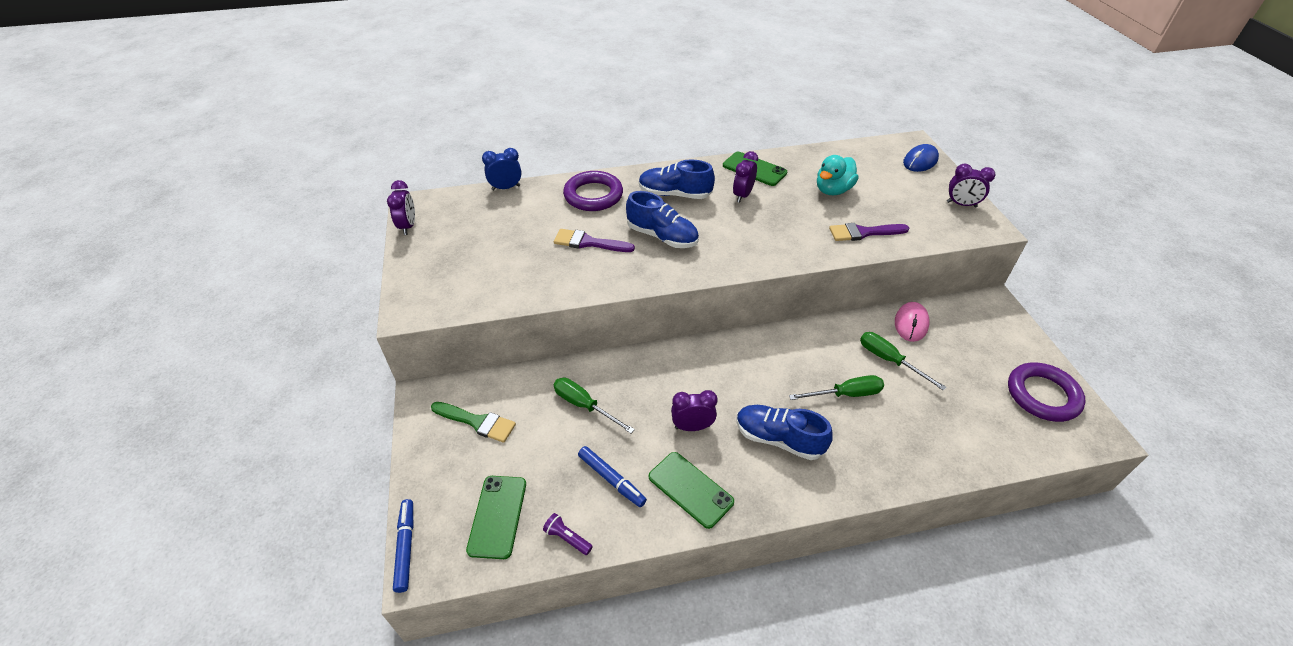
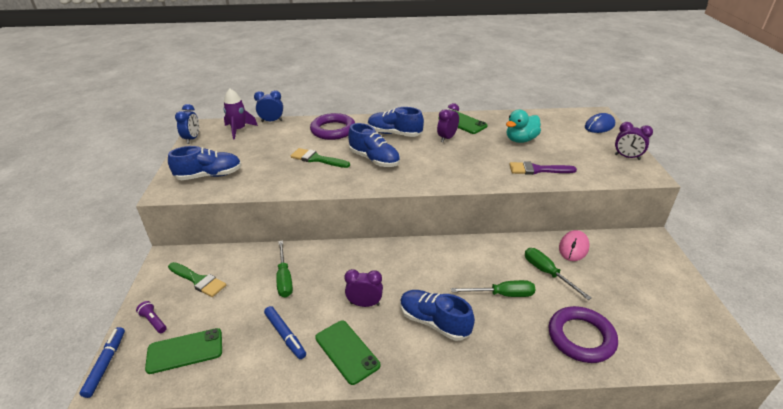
camera: 10 degrees right, 10 degrees down
(408, 226) = (192, 139): purple clock -> blue clock
(456, 282) = (209, 176): none -> blue shoe
(466, 206) = (239, 130): none -> purple rocket
(497, 516) = (185, 351): green phone -> green phone turned 60 degrees clockwise
(567, 538) = (232, 375): purple flashlight -> purple flashlight (153, 321)
(584, 406) = (284, 278): green screwdriver -> green screwdriver turned 150 degrees counterclockwise
(588, 242) = (317, 159): purple brush -> green brush
(1042, 395) = (683, 316): purple ring -> purple ring (581, 337)

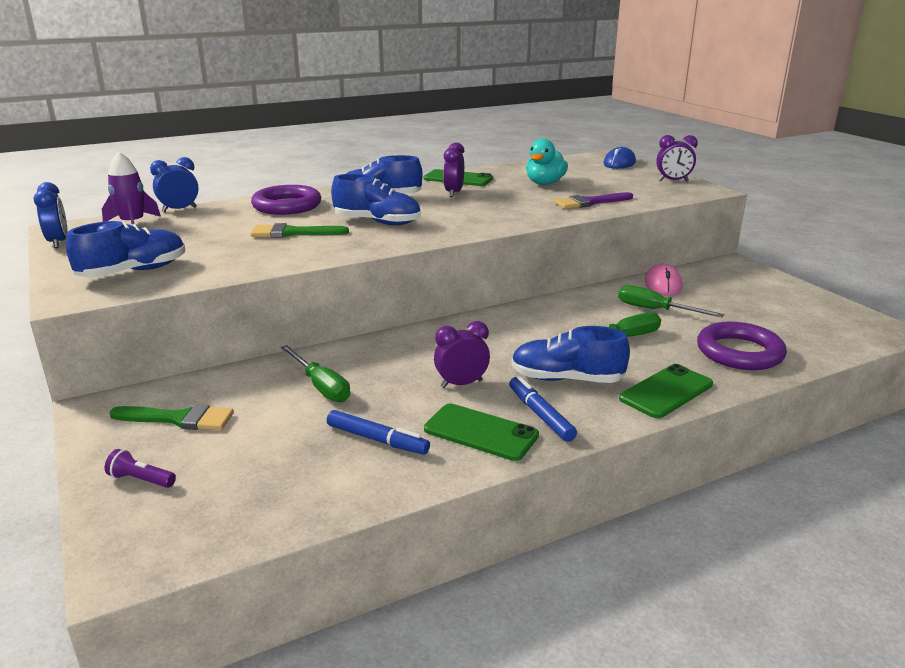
camera: 25 degrees left, 10 degrees down
(106, 364) = (96, 549): blue marker -> blue marker (540, 415)
(185, 351) = (230, 496): green phone -> green phone (666, 391)

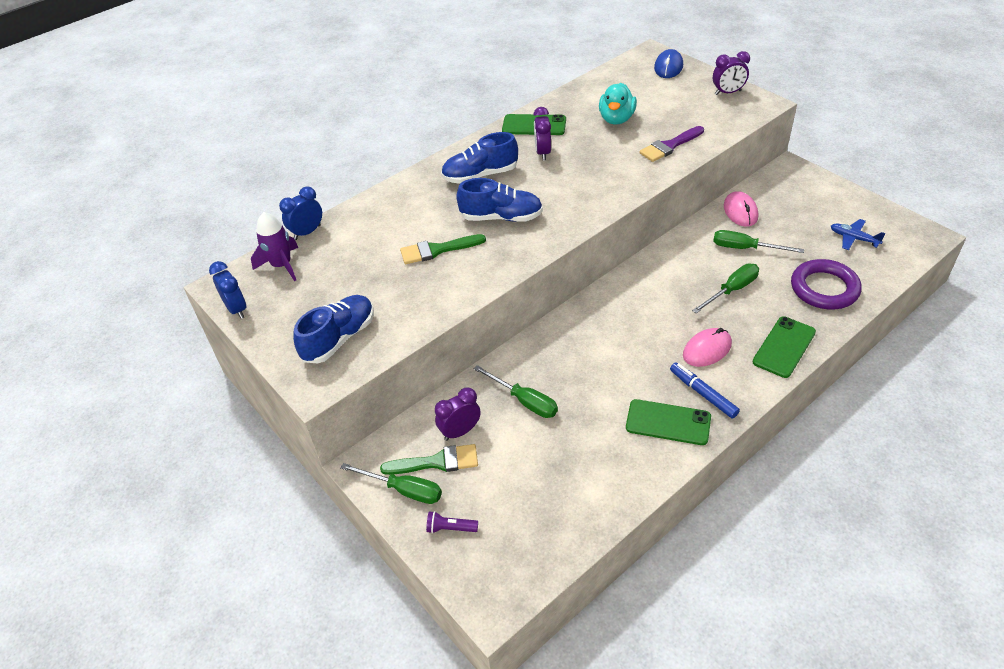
camera: 10 degrees left, 20 degrees up
(120, 435) = (403, 490): none -> green screwdriver
(287, 206) = (403, 205): purple ring -> none
(377, 440) = (597, 448): blue marker -> none
(461, 384) = (630, 373): purple clock -> purple clock (460, 431)
(566, 379) = (707, 349): blue shoe -> pink mouse
(792, 320) = (853, 238): none -> blue plane

